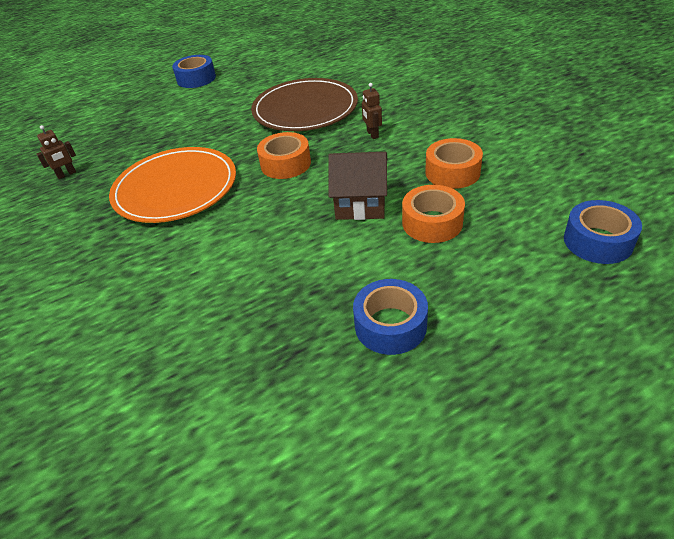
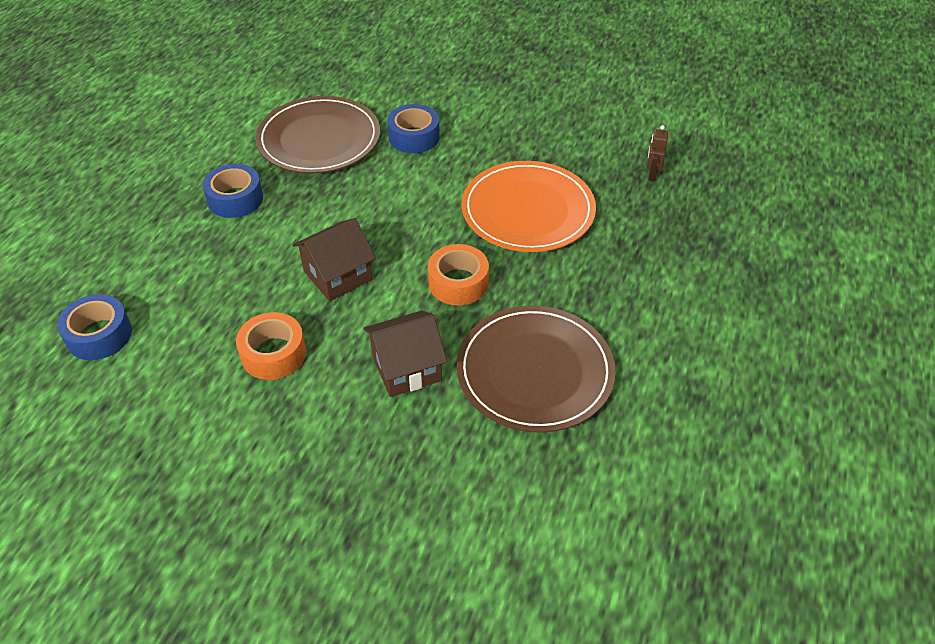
camera: 135 degrees right, 5 degrees up
(196, 79) = (763, 356): blue tape -> blue tape (414, 137)
(233, 361) = (319, 139): none -> brown plate
(372, 134) = (406, 368): brown robot -> brown house
(432, 222) = (257, 287): orange tape -> none

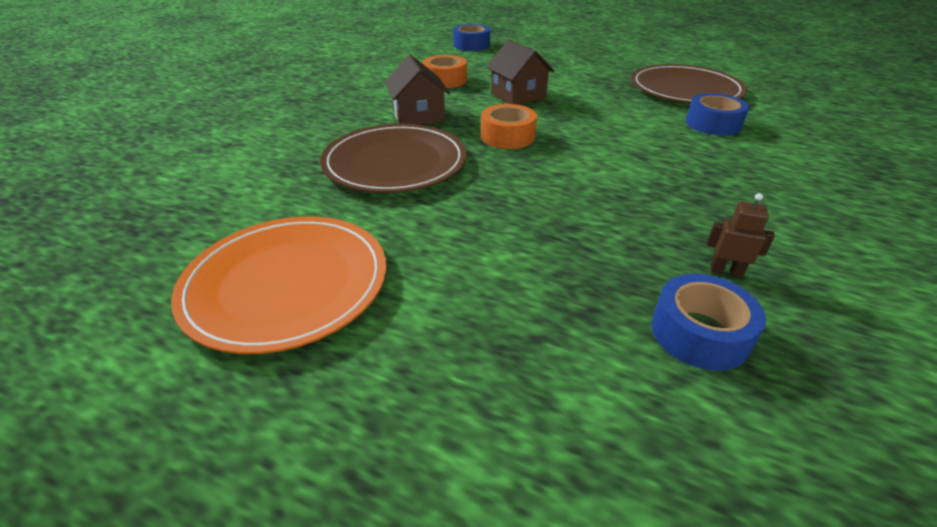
camera: 95 degrees right, 10 degrees down
(235, 199) = (597, 67): blue tape -> blue tape (699, 333)
(528, 210) = (616, 174): orange plate -> orange plate (286, 284)

